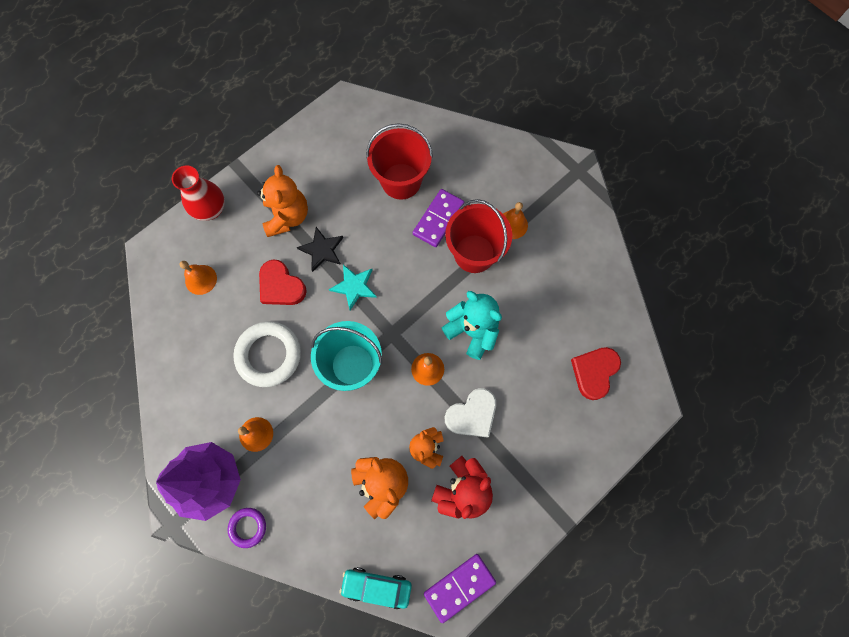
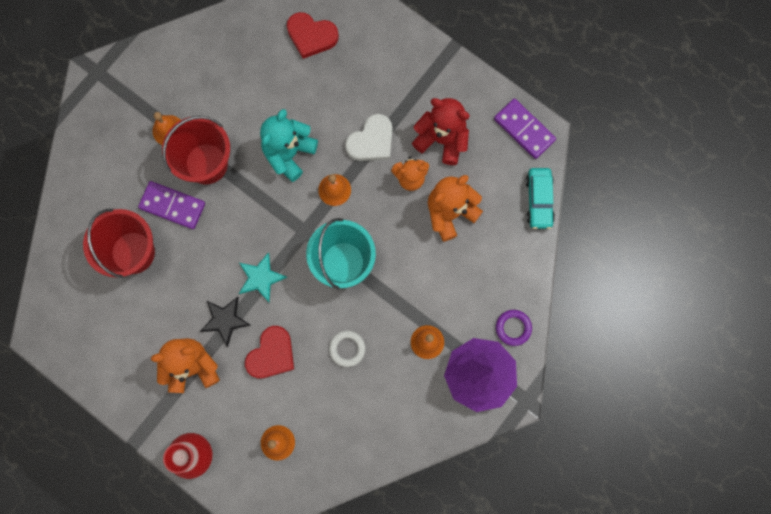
camera: 100 degrees left, 5 degrees up
(269, 355) = (347, 349): white ring -> white ring, size x0.53
(472, 415) = (371, 141): white heart -> white heart turned 90 degrees clockwise

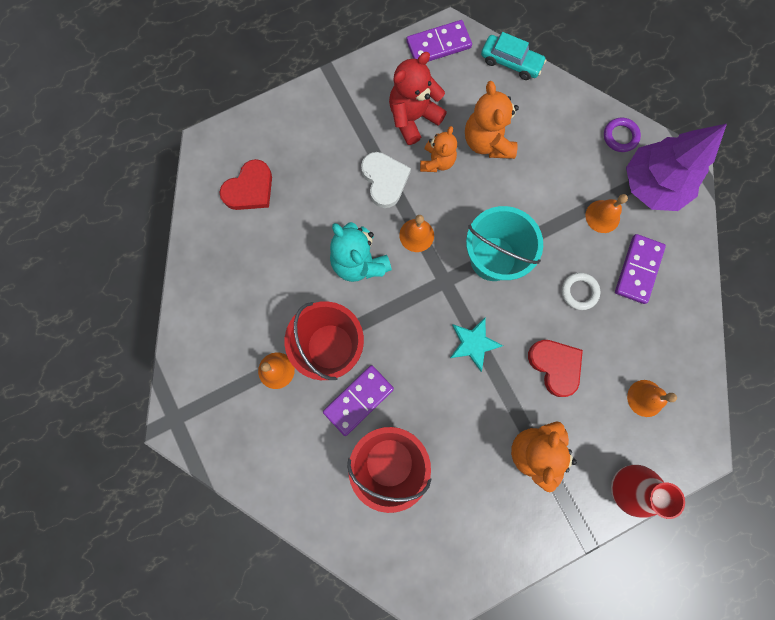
camera: 65 degrees left, 0 degrees up
(225, 320) = (501, 397): black star -> none
(391, 393) = (638, 270): none -> purple domino

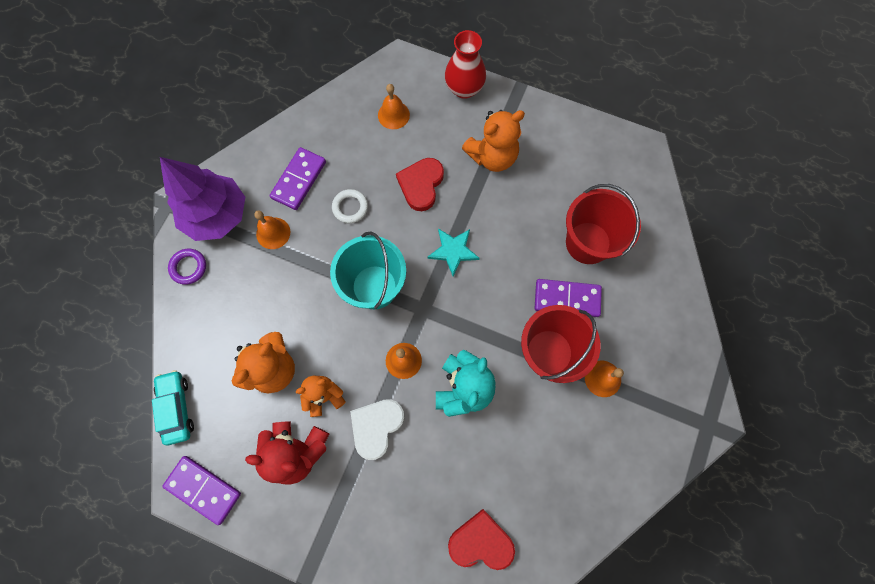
camera: 130 degrees left, 5 degrees down
(638, 270) = (299, 180): purple domino -> purple domino turned 45 degrees counterclockwise

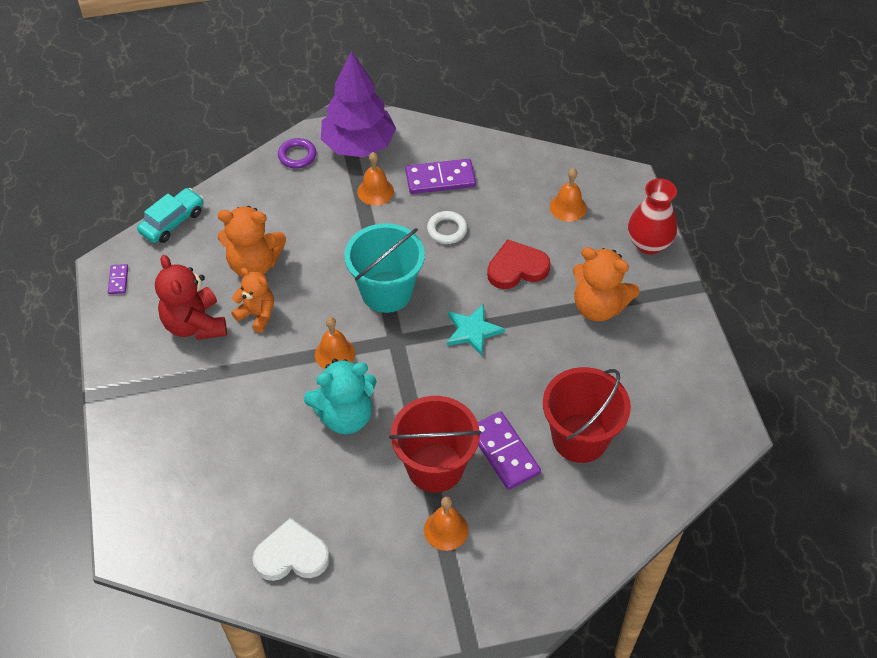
camera: 55 degrees right, 20 degrees down
(203, 489) = (118, 280): purple domino -> purple domino, size x0.49
(376, 427) = (258, 369): white heart -> white heart (291, 555)
(481, 542) = (210, 512): red heart -> none

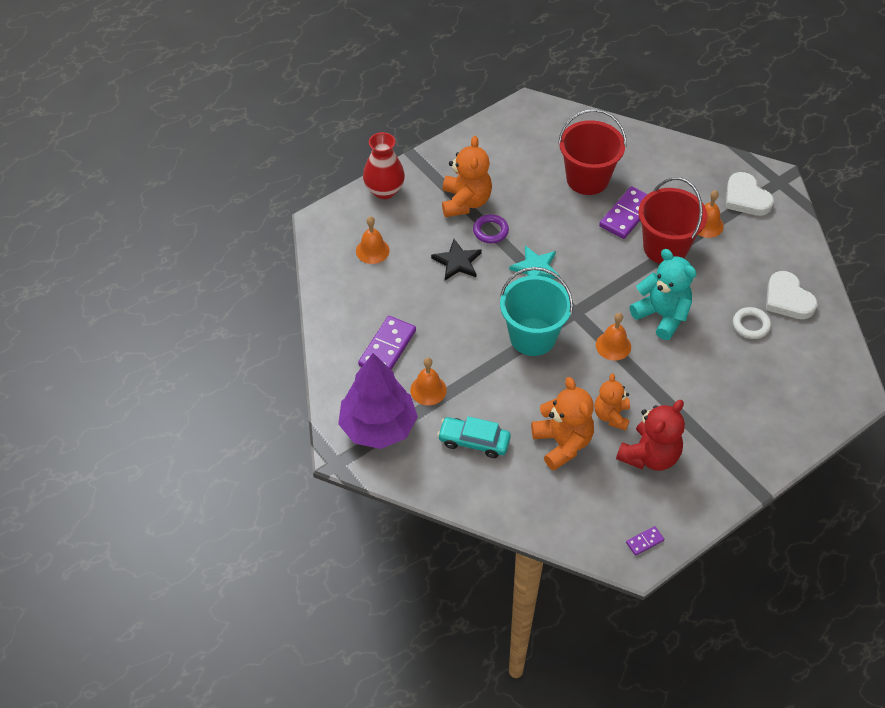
camera: 115 degrees left, 0 degrees up
(172, 222) = (555, 534): turquoise car -> turquoise car (474, 441)
(297, 156) = (418, 471): purple ring -> purple ring (490, 231)
(440, 179) = (387, 348): purple domino -> purple domino turned 60 degrees clockwise
(447, 230) = (443, 321): white ring -> white ring (751, 325)
(465, 600) = (746, 198): none -> white heart
(517, 268) = (457, 262): red heart -> black star

